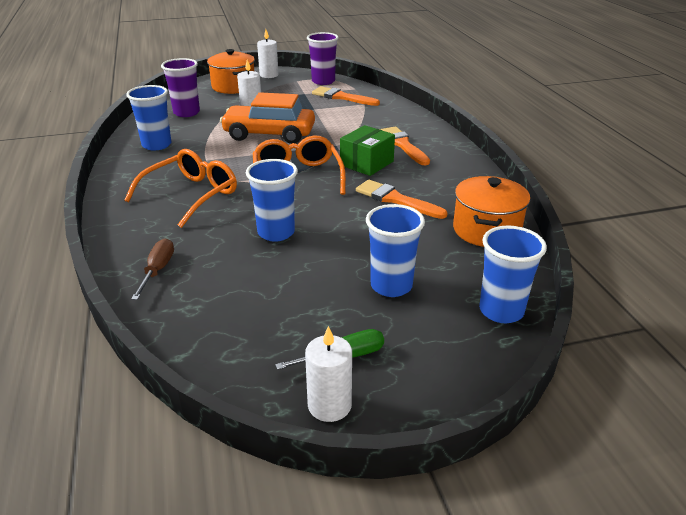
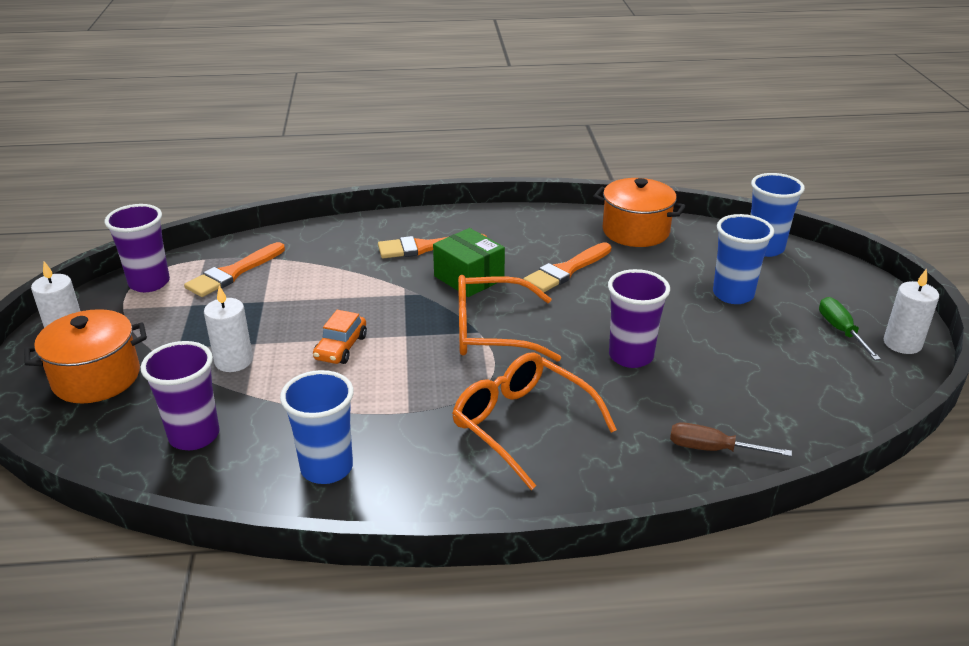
camera: 80 degrees left, 0 degrees up
(269, 134) = (341, 347): orange car -> orange car, size x0.50
(276, 232) = (631, 356): blue cup -> purple cup

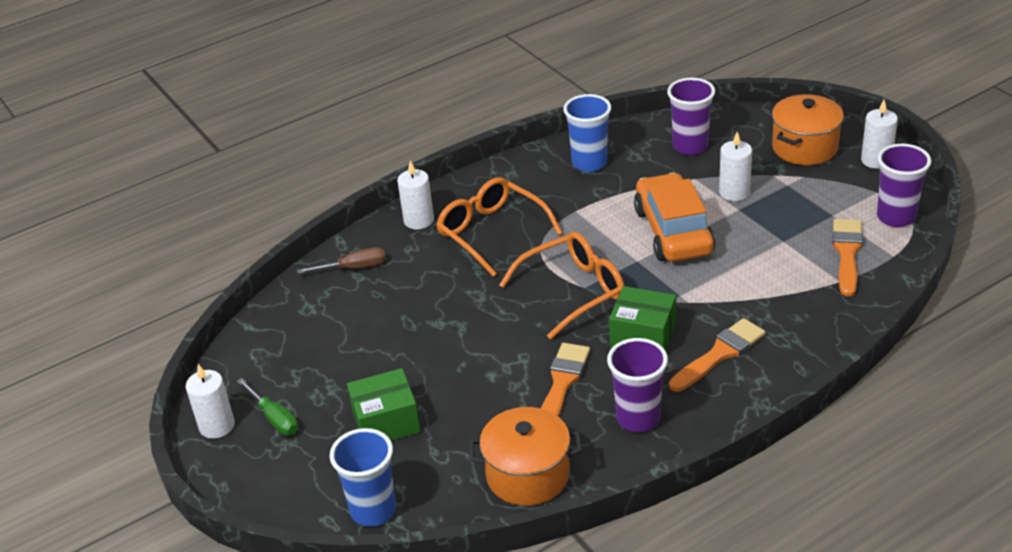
camera: 155 degrees right, 5 degrees up
(341, 347) = (673, 231): orange car -> orange car, size x1.98
(522, 425) = (492, 232): orange glasses -> orange glasses turned 150 degrees counterclockwise
(599, 481) = (419, 220): none -> white candle
(631, 356) = (447, 315): purple cup -> purple cup (638, 418)
(733, 294) = (386, 422): blue cup -> green box

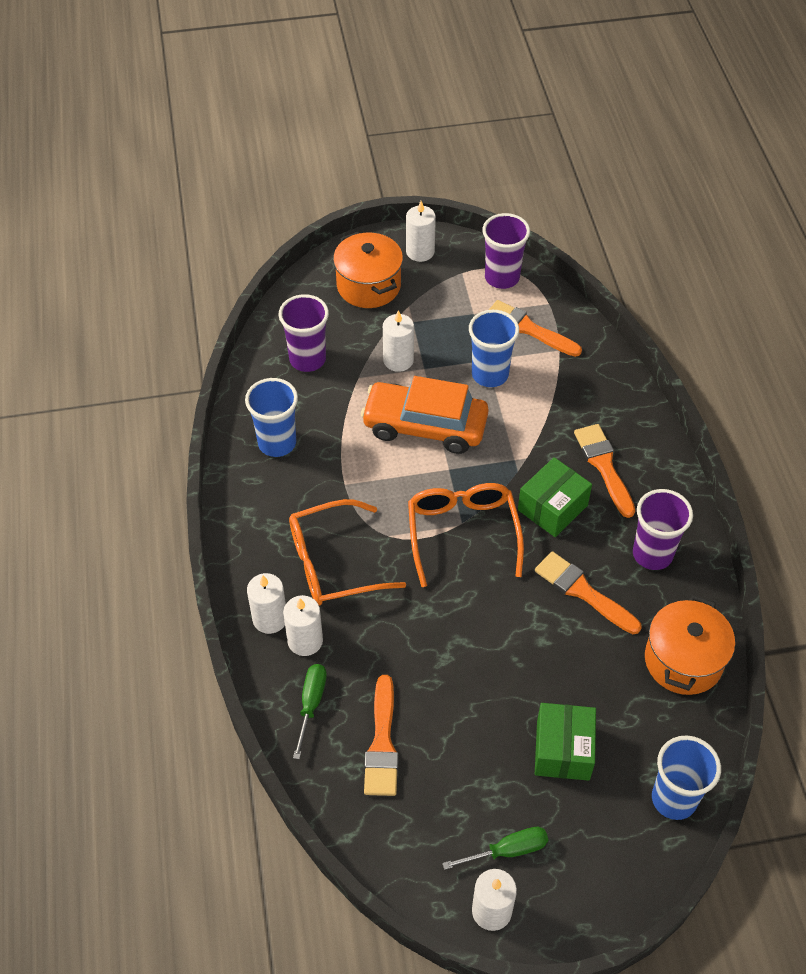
camera: 70 degrees left, 15 degrees up
(338, 316) = (382, 743): none -> orange brush
(354, 268) = (311, 704): brown screwdriver -> green screwdriver
(409, 244) = (305, 641): none -> white candle
(767, 248) = (490, 374): none -> blue cup

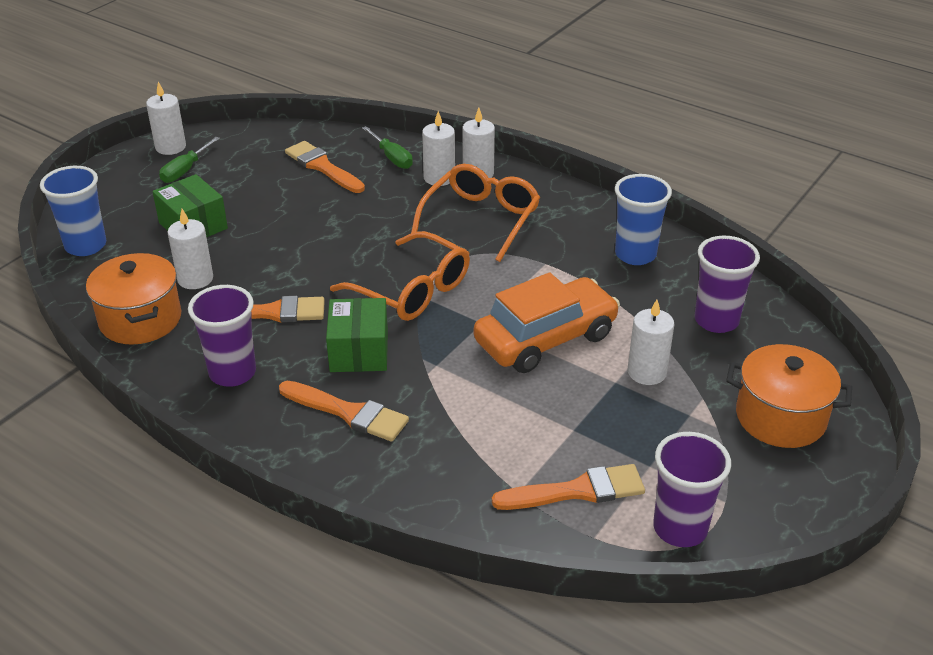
camera: 135 degrees right, 15 degrees down
(420, 252) = (798, 491): white candle -> white candle (195, 279)
(490, 374) = (551, 418): blue cup -> none

